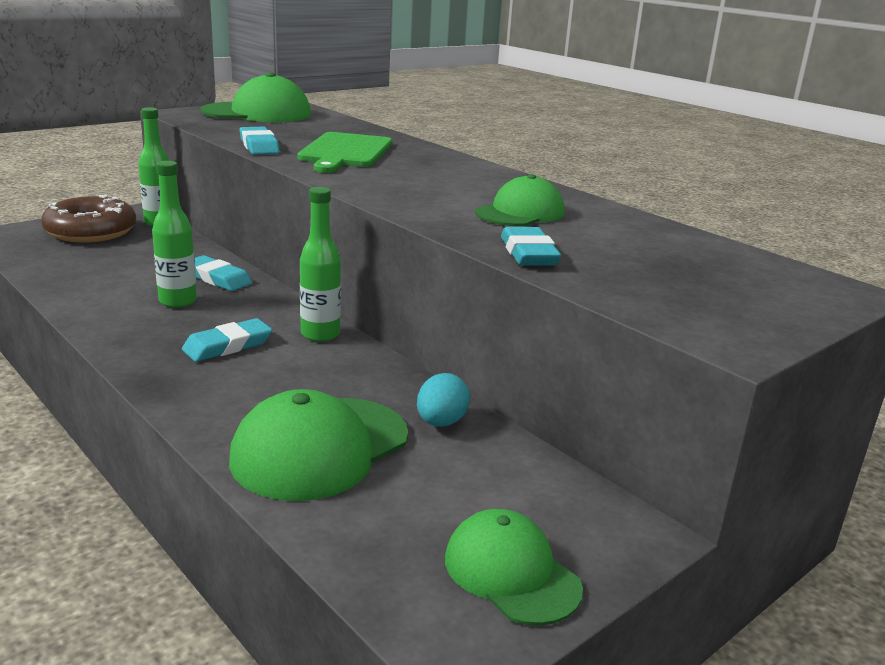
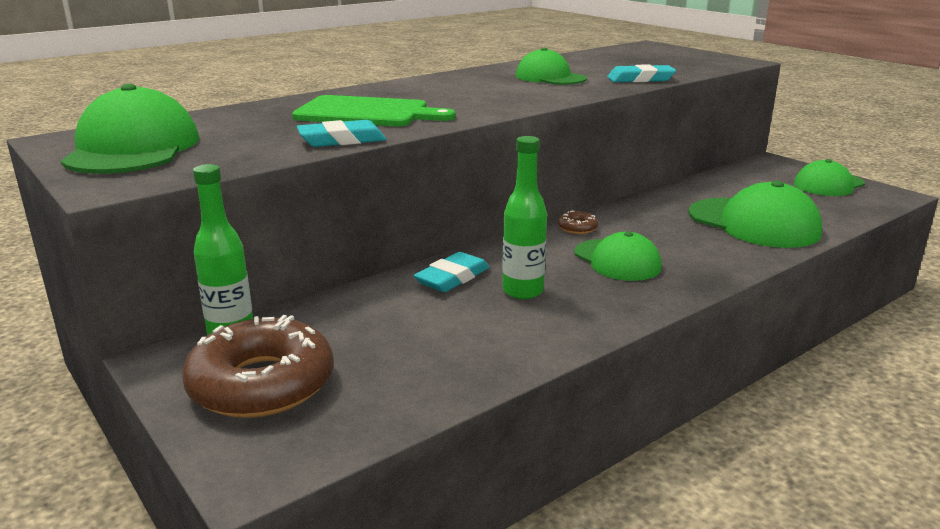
camera: 85 degrees left, 0 degrees up
(228, 346) = (617, 260): turquoise eraser -> green cap
(320, 334) = (577, 228): green bottle -> brown donut
(441, 422) = (695, 193): turquoise egg -> none

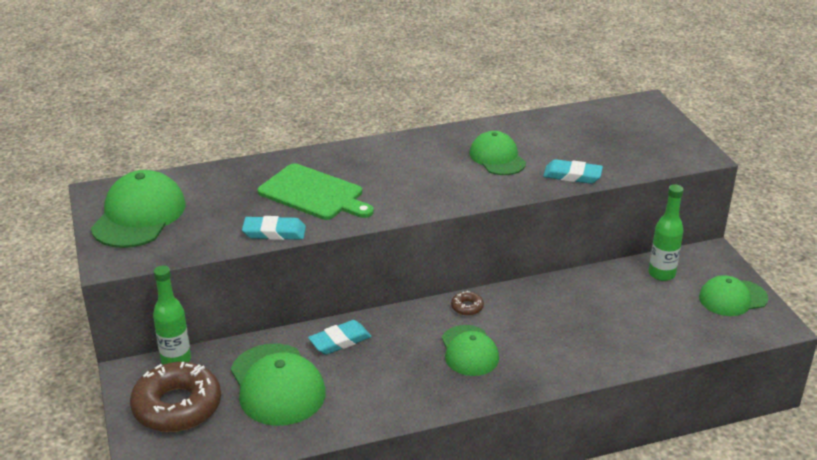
camera: 20 degrees right, 10 degrees up
(522, 291) = (379, 366): green bottle -> green bottle (661, 274)
(753, 223) = (614, 334): green cap -> green cap (277, 385)

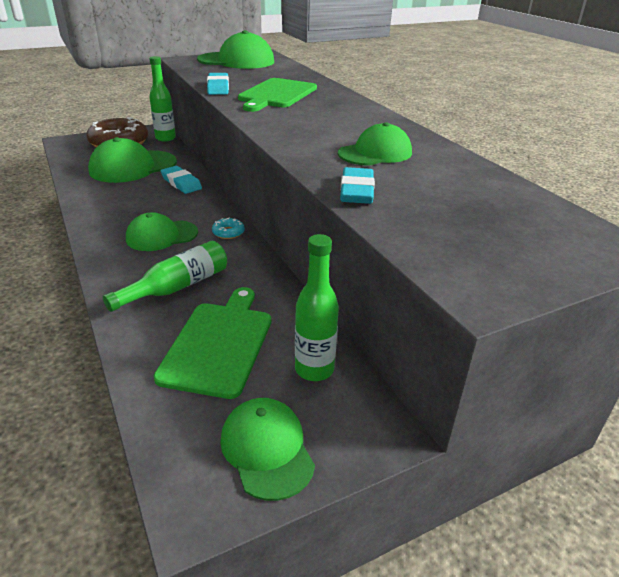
camera: 80 degrees right, 0 degrees up
(467, 307) = (228, 232): brown donut -> turquoise donut
(562, 338) = (177, 287): none -> green bottle
(637, 315) = (219, 344): none -> green cutting board

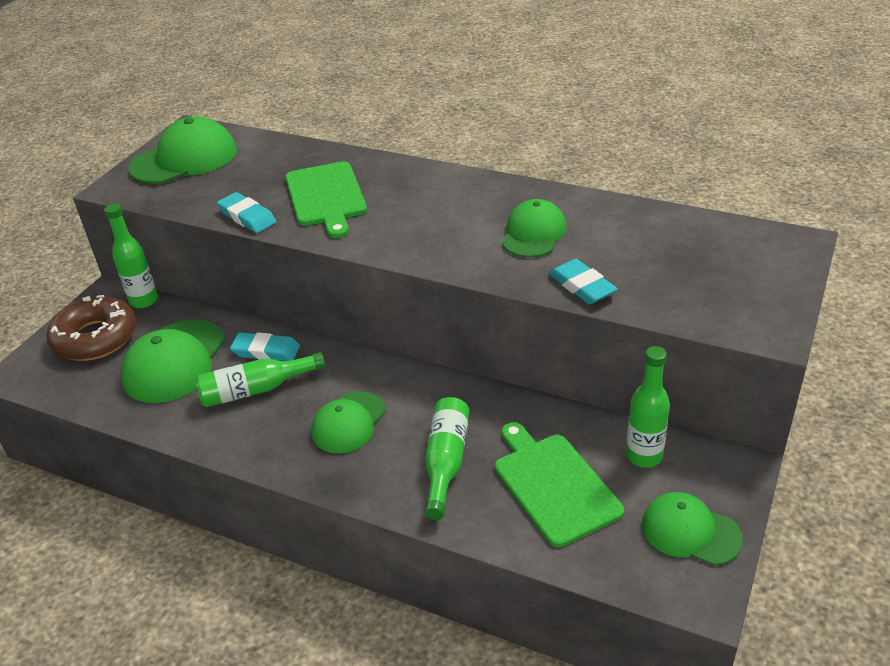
camera: 35 degrees left, 5 degrees up
(145, 196) = (256, 390): none -> green bottle
(228, 232) = (404, 380): turquoise donut -> none

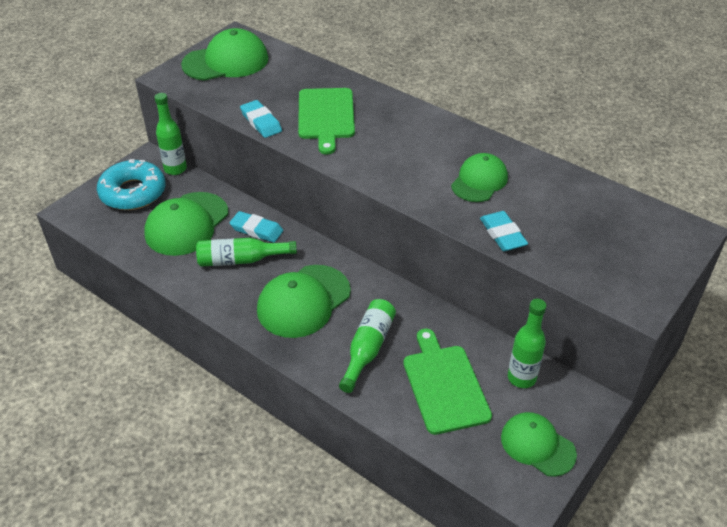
camera: 10 degrees right, 5 degrees up
(95, 338) = (133, 192): brown donut -> turquoise donut
(348, 422) = (303, 301): green cap -> green cap, size x1.53

